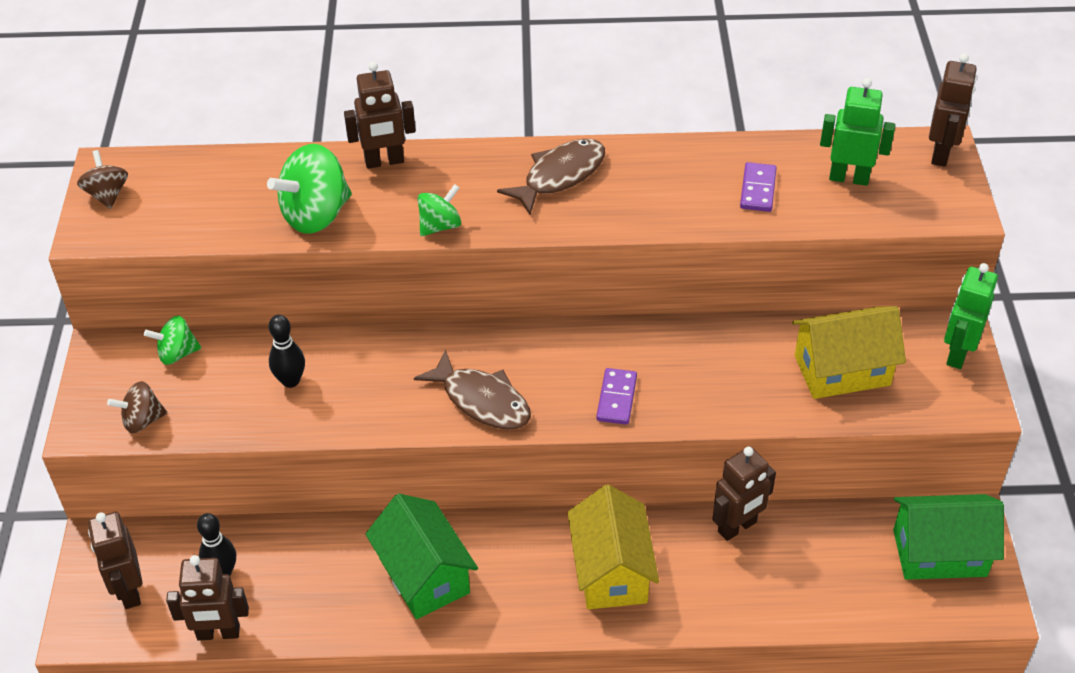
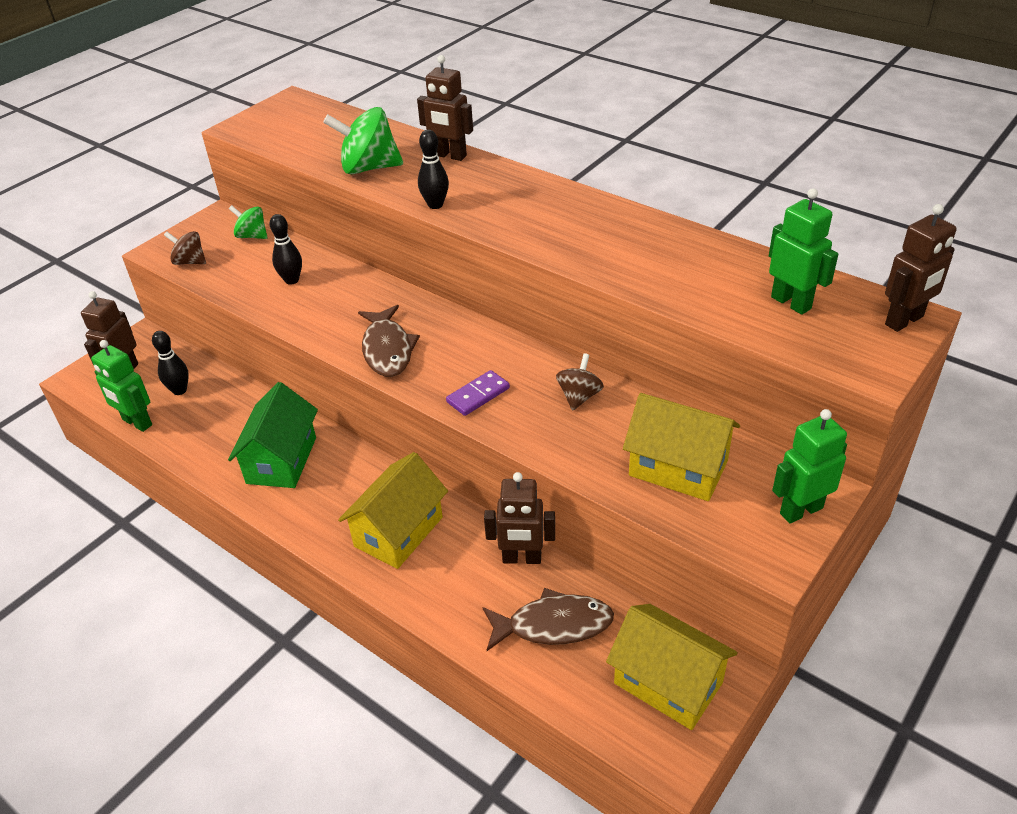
camera: 40 degrees right, 5 degrees down
(107, 194) = (272, 112): brown spinning top -> brown spinning top (579, 396)
(218, 633) = (137, 423): brown robot -> green robot
(440, 226) = (435, 205): green spinning top -> black bowling pin
(560, 176) = (555, 209): brown fish -> brown fish (553, 625)
(758, 189) = (699, 278): purple domino -> none
(939, 553) = (668, 683): green house -> yellow house

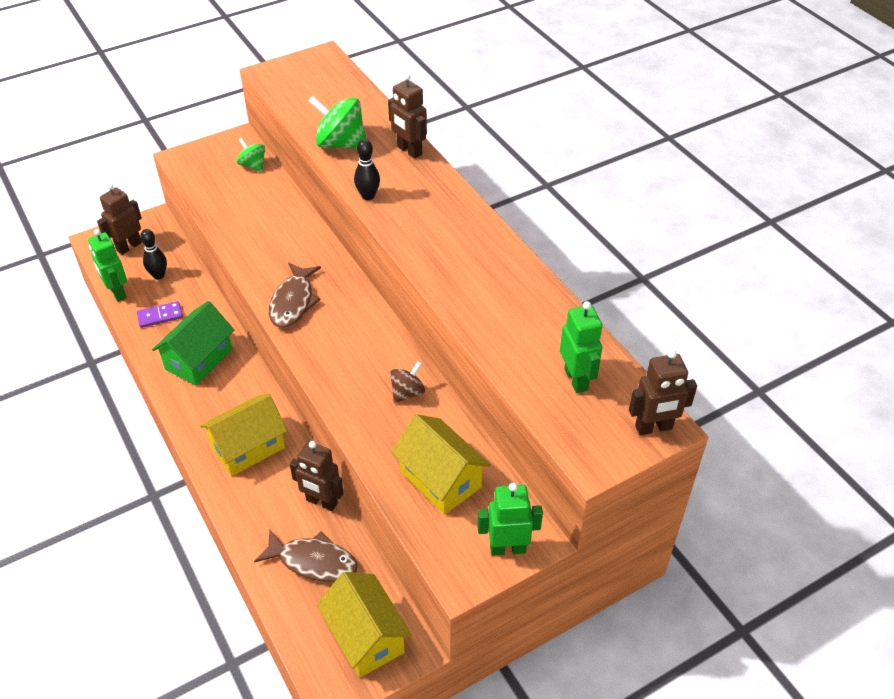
camera: 20 degrees right, 5 degrees up
(190, 262) = (196, 175): brown spinning top -> none
(292, 280) = (259, 216): black bowling pin -> none
(478, 395) = (334, 365): purple domino -> purple domino (160, 316)

